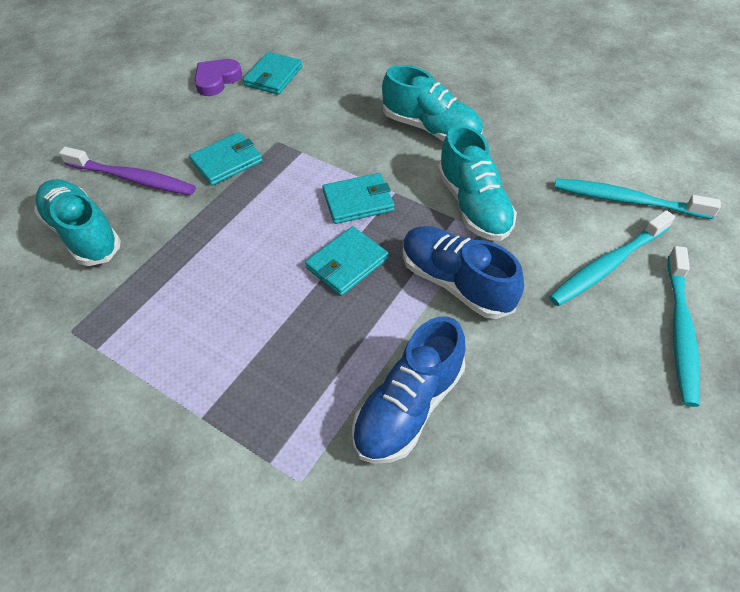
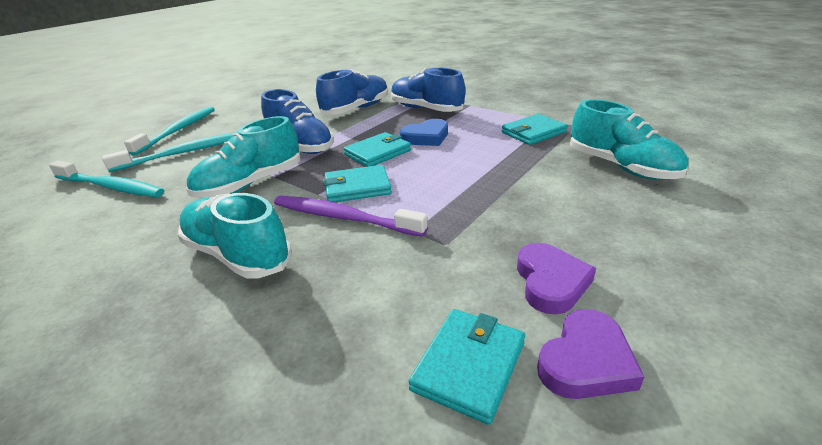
camera: 175 degrees left, 20 degrees down
(132, 178) = (612, 207): purple toothbrush -> purple toothbrush (344, 218)
(215, 116) = (550, 282): none -> purple heart
(227, 161) = (505, 222): turquoise wallet -> turquoise wallet (533, 132)
(282, 400) = (426, 109): none -> blue shoe
(285, 301) = (426, 137): none -> blue heart
(473, 205) = (250, 184): turquoise shoe -> turquoise shoe turned 120 degrees counterclockwise

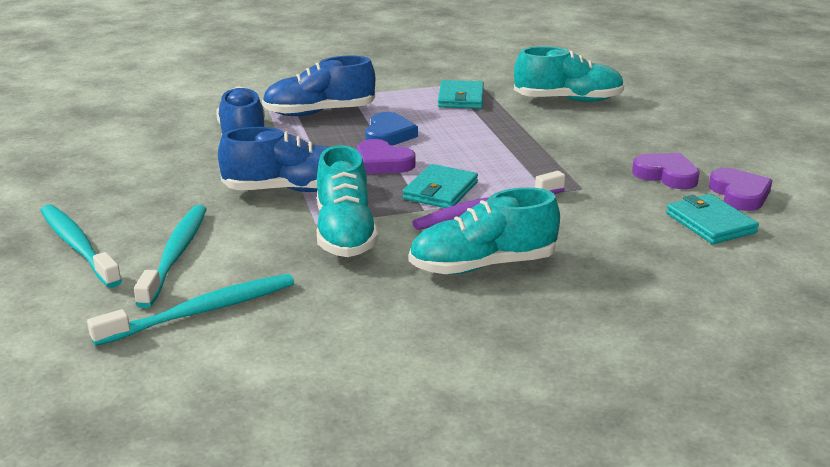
camera: 55 degrees left, 5 degrees down
(378, 152) = (383, 163): turquoise wallet -> purple heart

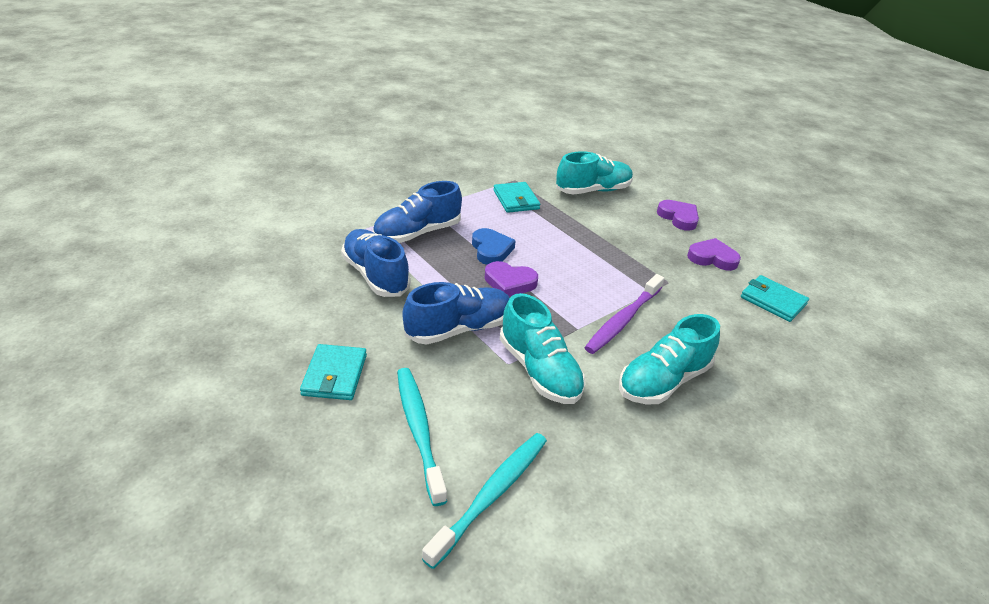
camera: 25 degrees left, 10 degrees up
(78, 246) = (321, 443): turquoise toothbrush -> none
(440, 191) = (575, 305): turquoise wallet -> turquoise wallet (335, 375)
(739, 194) = (769, 268): purple heart -> purple heart (678, 217)

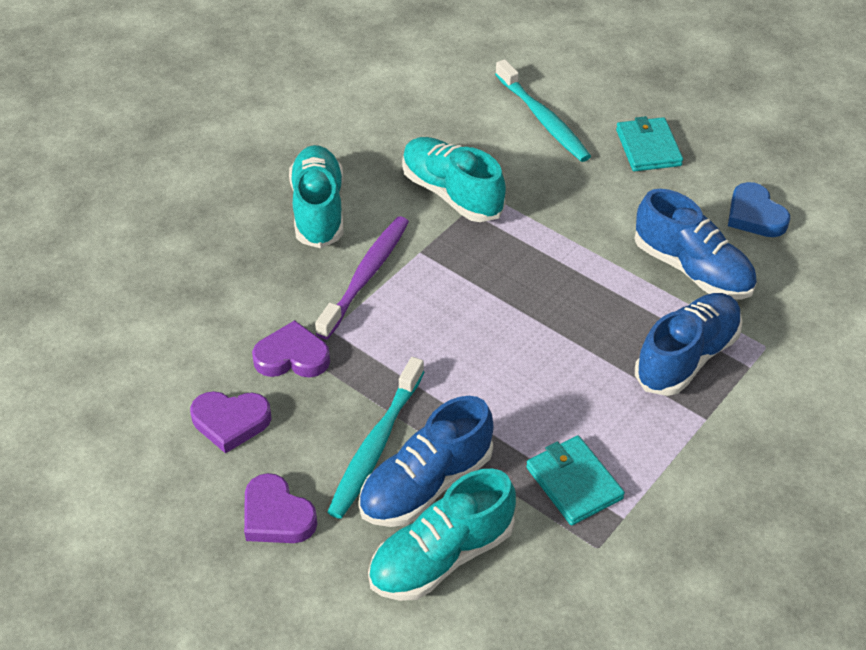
camera: 170 degrees right, 10 degrees up
(459, 329) = (554, 221): blue shoe -> blue shoe (426, 484)
(491, 250) = (568, 351): blue heart -> blue heart (755, 215)
(491, 495) = (463, 88): turquoise toothbrush -> turquoise toothbrush (376, 445)
(509, 282) = (521, 299): purple heart -> purple heart (292, 357)
(663, 381) = (318, 210): turquoise shoe -> turquoise shoe turned 45 degrees counterclockwise
(772, 301) = (157, 355): turquoise wallet -> none

